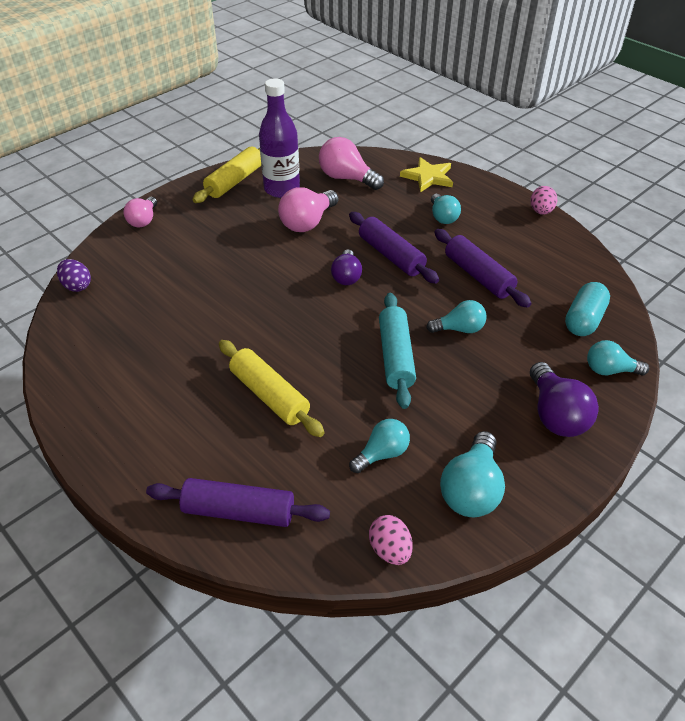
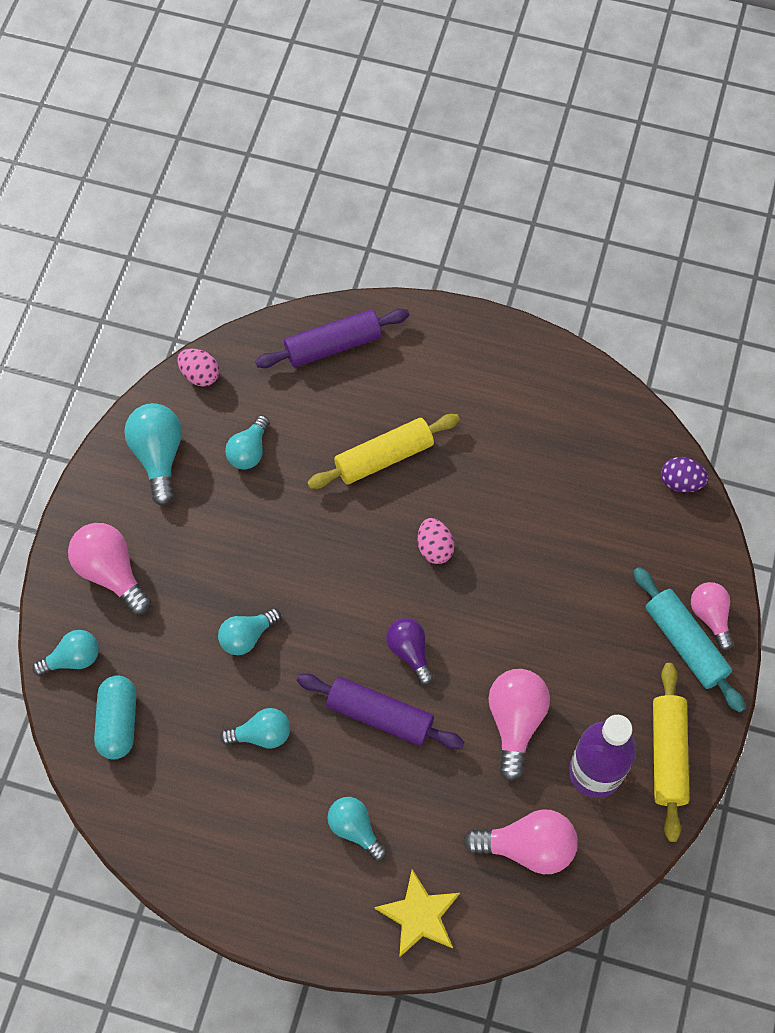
camera: 150 degrees right, 20 degrees up
(269, 395) = (384, 457): yellow rolling pin -> yellow rolling pin turned 45 degrees counterclockwise
(396, 356) = (293, 564): turquoise rolling pin -> turquoise rolling pin (685, 643)
(478, 276) = (261, 734): purple rolling pin -> turquoise light bulb
(541, 211) = (232, 916): pink egg -> pink egg (434, 548)
(555, 415) = (111, 572): purple light bulb -> pink light bulb

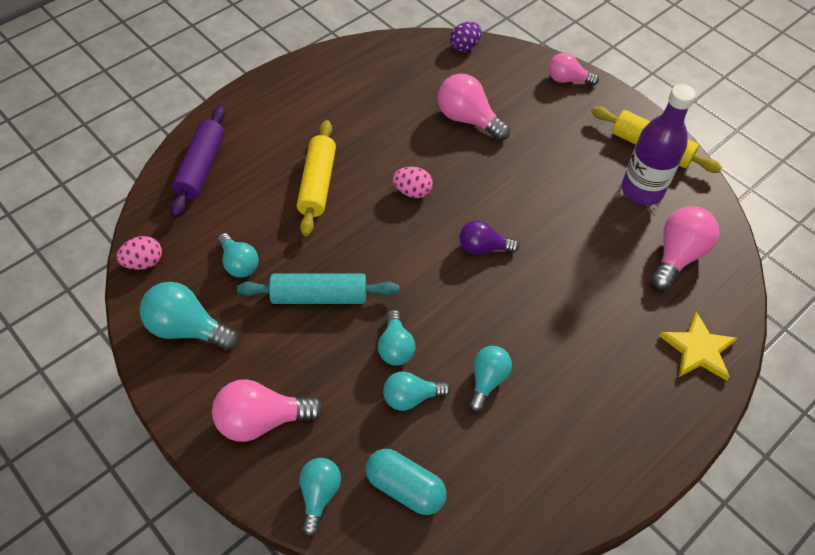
camera: 60 degrees left, 10 degrees down
(355, 829) = (605, 356): turquoise light bulb -> turquoise light bulb (411, 397)
(380, 715) = (522, 292): purple rolling pin -> none
(515, 722) = (578, 214): pink light bulb -> pink light bulb (468, 119)
(685, 643) = (578, 100): turquoise rolling pin -> turquoise rolling pin (319, 296)

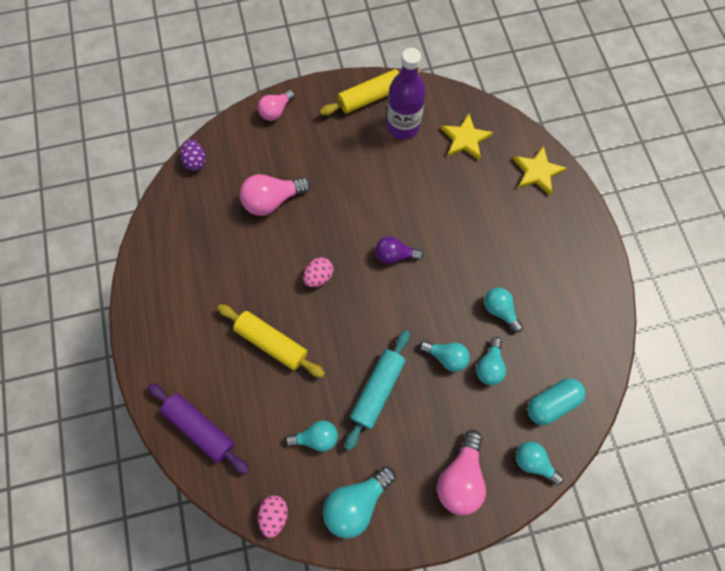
camera: 60 degrees left, 15 degrees up
(483, 247) = (395, 255): purple light bulb -> purple light bulb turned 60 degrees clockwise
(677, 256) = (465, 139): pink light bulb -> yellow star

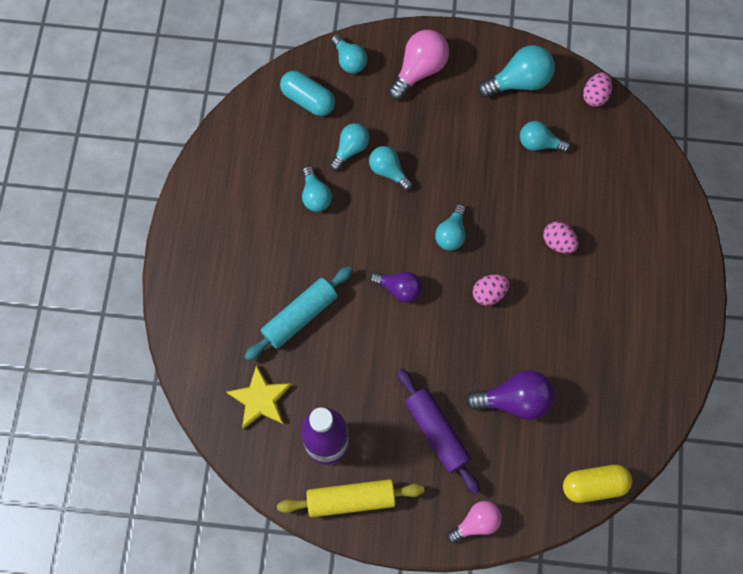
camera: 160 degrees left, 0 degrees up
(196, 161) = (594, 485): purple egg -> yellow capsule
(200, 428) = (647, 187): purple rolling pin -> purple rolling pin (437, 432)
(272, 342) = (558, 242): yellow rolling pin -> pink egg
(273, 200) = (514, 400): pink light bulb -> purple light bulb
(368, 317) = (451, 234): none -> turquoise light bulb
(378, 390) = (467, 164): turquoise rolling pin -> turquoise rolling pin (300, 316)
(537, 172) = (198, 328): yellow star -> none
(551, 403) = (308, 100): turquoise capsule -> turquoise capsule turned 45 degrees clockwise

